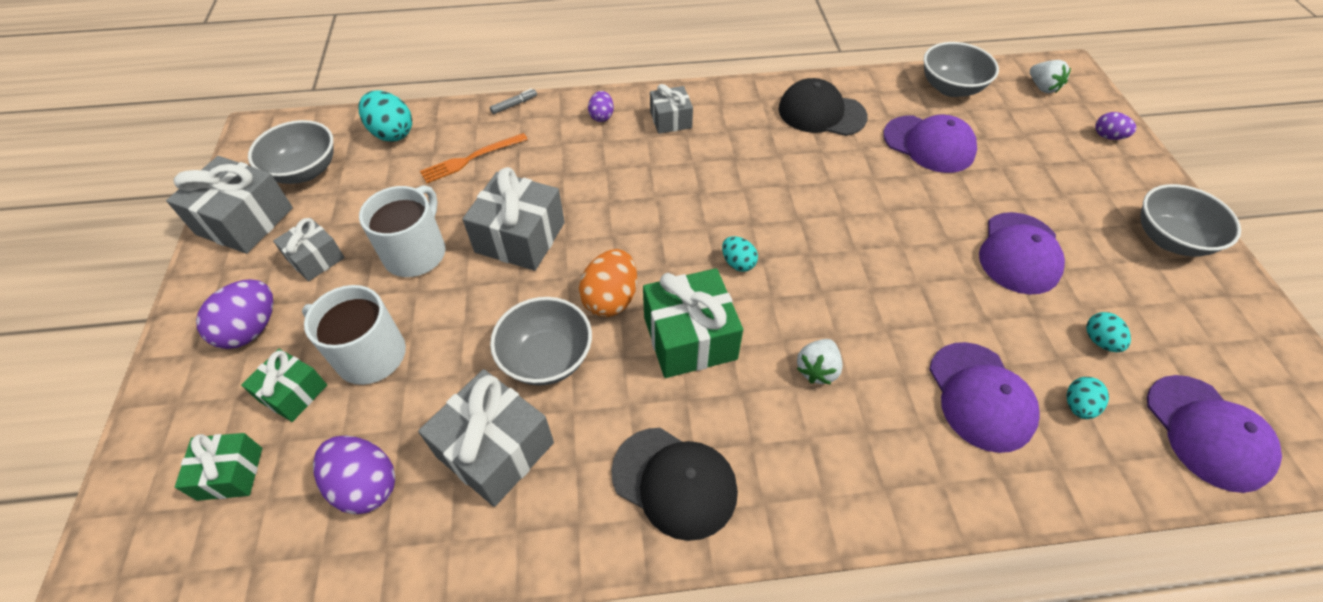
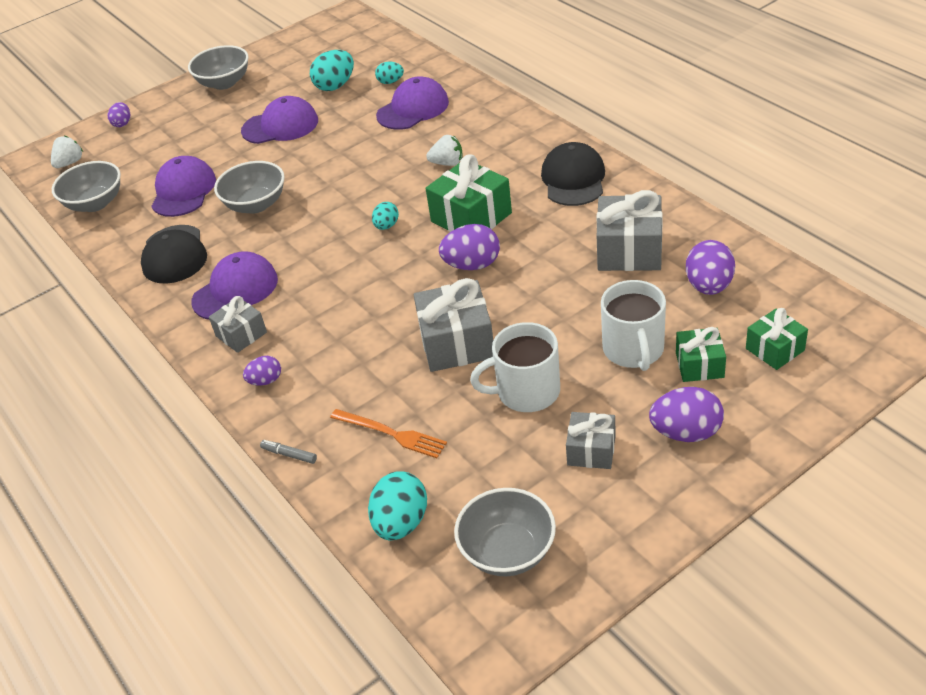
camera: 115 degrees left, 10 degrees down
(245, 221) = (604, 541): grey gift -> none
(547, 358) = (547, 266): grey bowl -> grey bowl (256, 204)
(611, 299) = (472, 265): orange egg -> purple egg
(1099, 341) = (335, 86): turquoise egg -> turquoise egg, size x1.71
(1207, 432) = (373, 48): purple cap -> purple cap (235, 290)

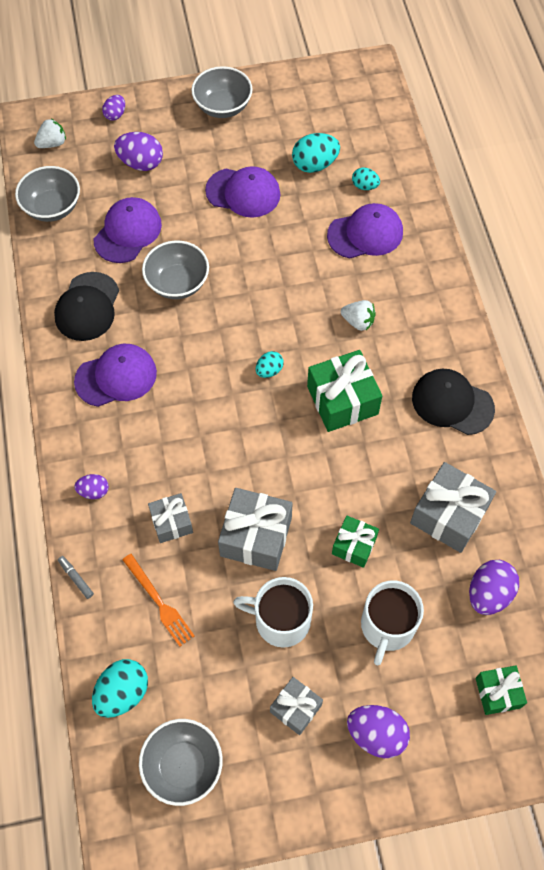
camera: 20 degrees right, 20 degrees up
(241, 334) = (98, 429): grey gift -> grey gift (171, 522)
(472, 265) = (313, 457): purple egg -> purple egg (141, 163)
(573, 179) = (452, 403): black cap -> black cap turned 90 degrees counterclockwise
(699, 365) = (428, 673): green gift -> green gift (354, 545)

